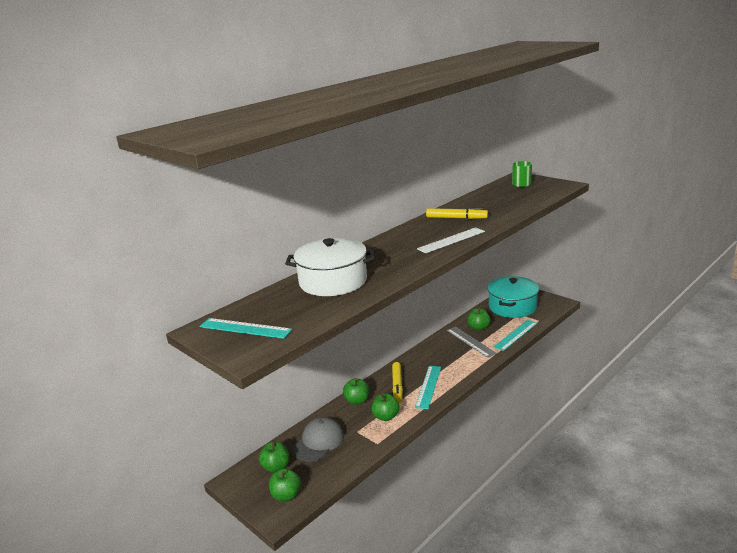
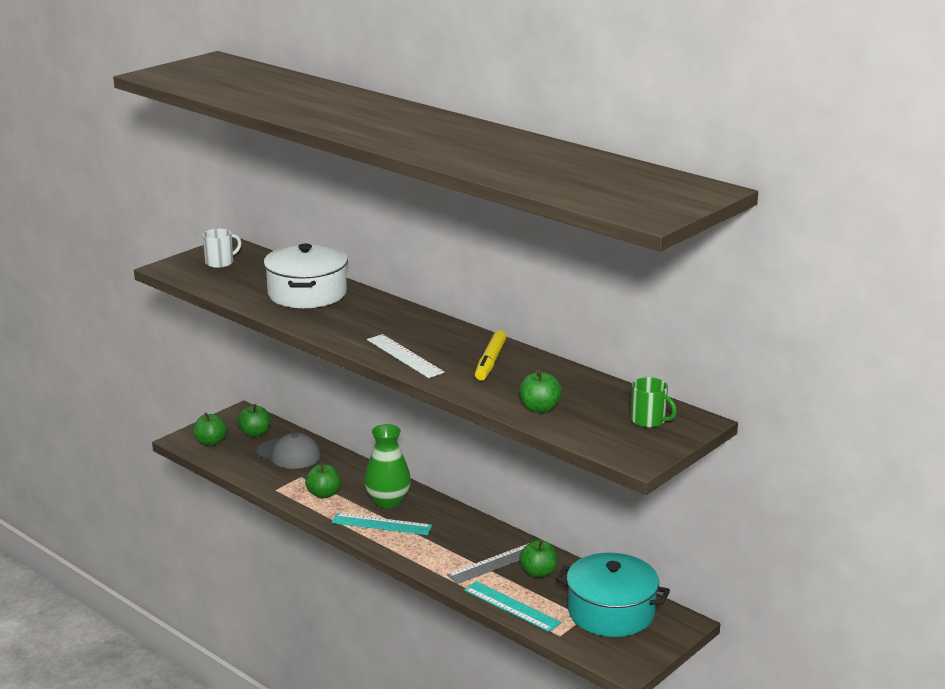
camera: 85 degrees right, 0 degrees up
(245, 328) = (220, 262): turquoise ruler -> white mug
(357, 401) = (361, 474): green apple -> green apple (539, 408)
(397, 386) = (388, 501): yellow marker -> green vase

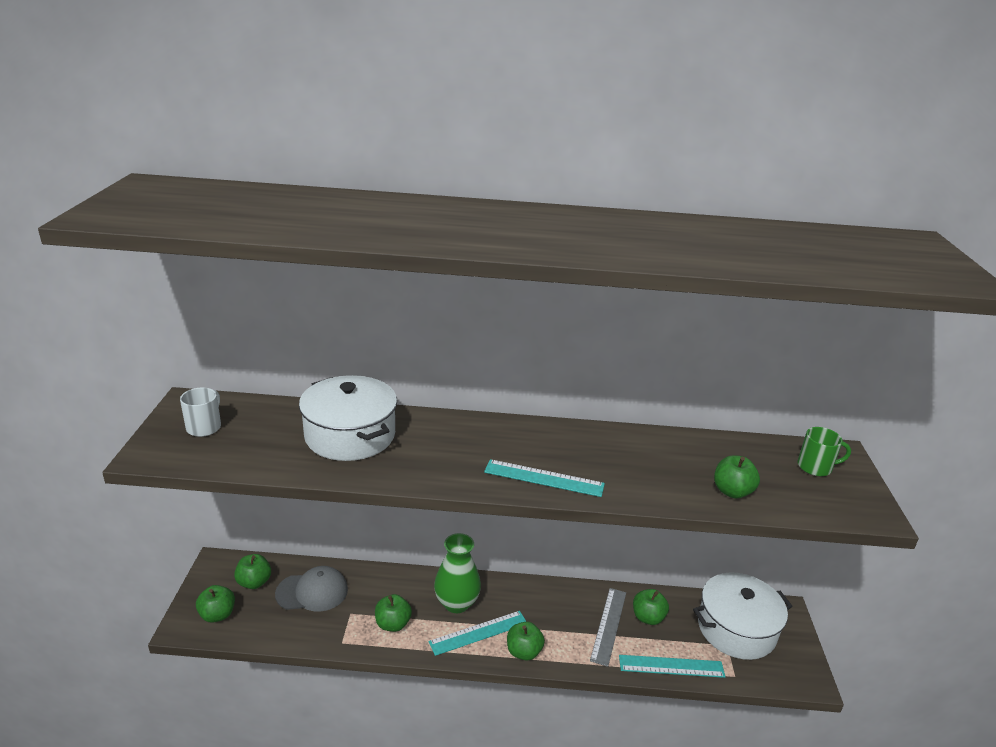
camera: 40 degrees left, 5 degrees up
(401, 548) = (523, 652): none -> green apple
(404, 356) = (544, 478): white ruler -> turquoise ruler
(490, 362) = (620, 454): yellow marker -> none
(611, 612) = (736, 629): turquoise pot -> white pot

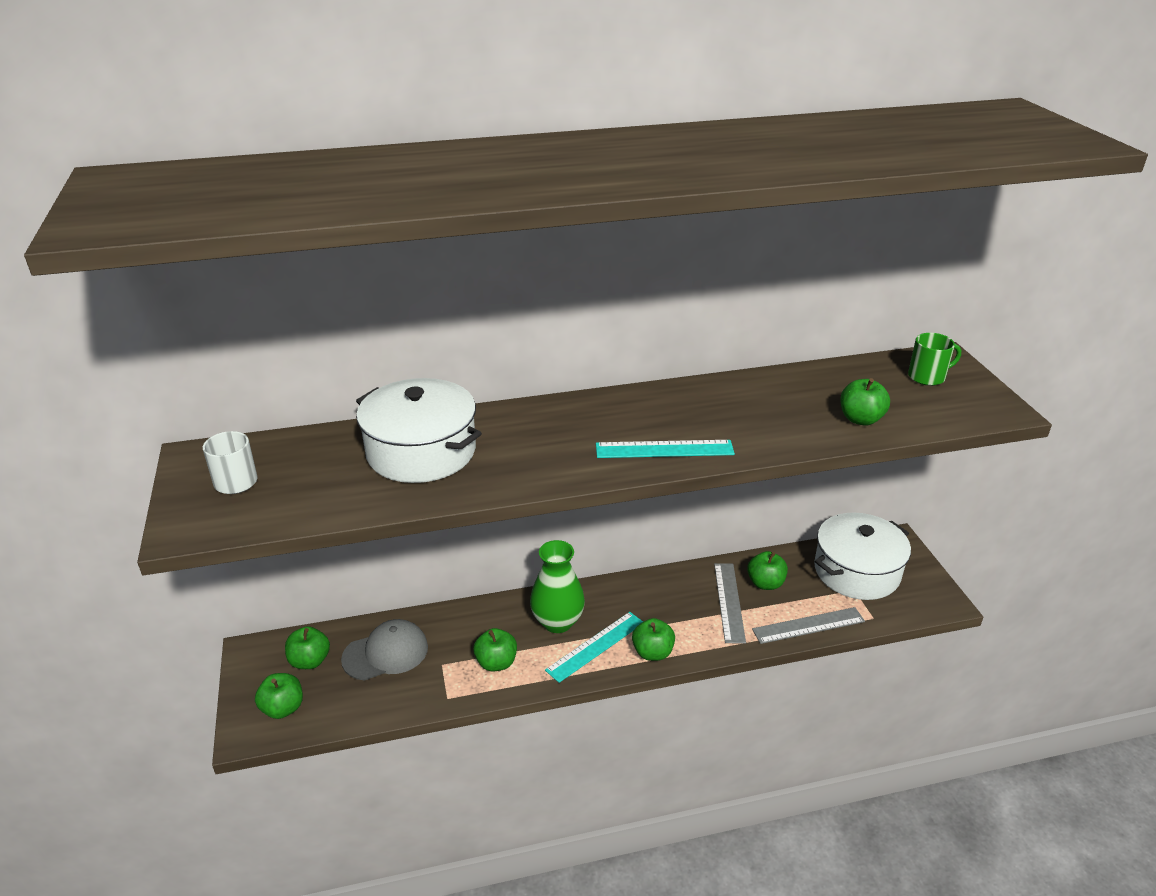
camera: 15 degrees left, 5 degrees up
(671, 666) = (808, 625): turquoise ruler -> grey ruler

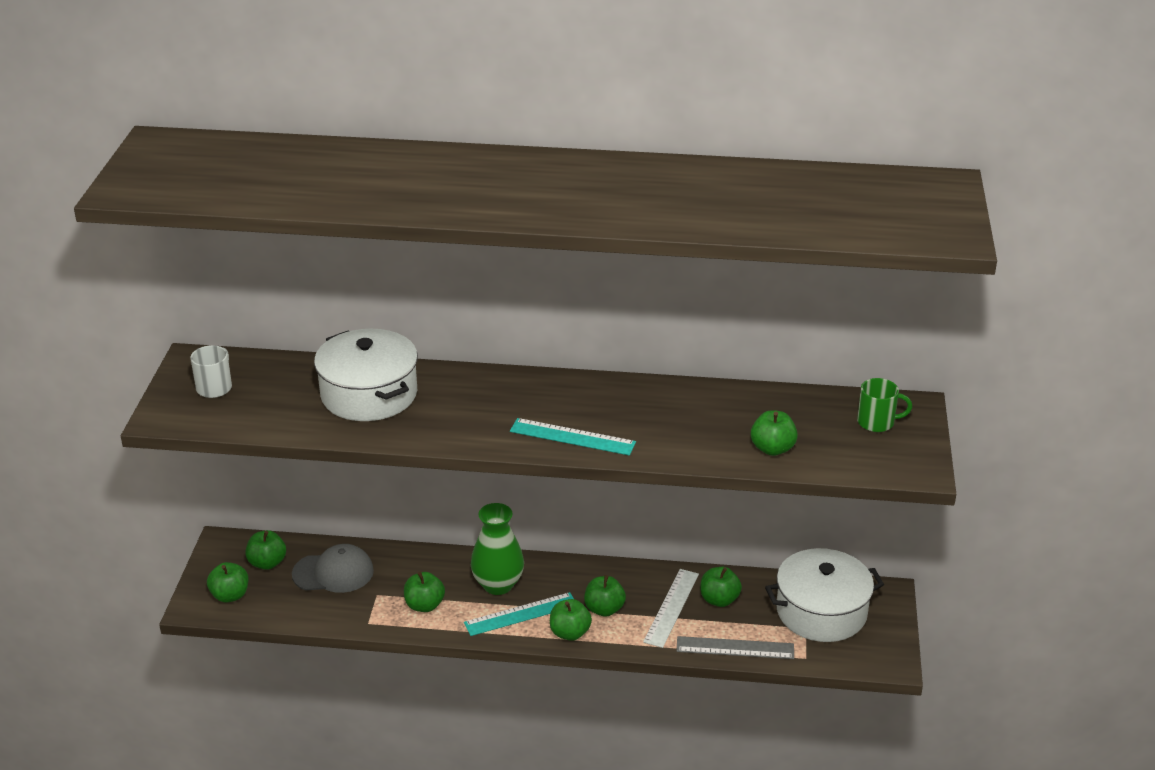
camera: 20 degrees right, 0 degrees up
(670, 620) = (604, 609): none -> green apple
(729, 602) = (671, 607): grey ruler -> white ruler

